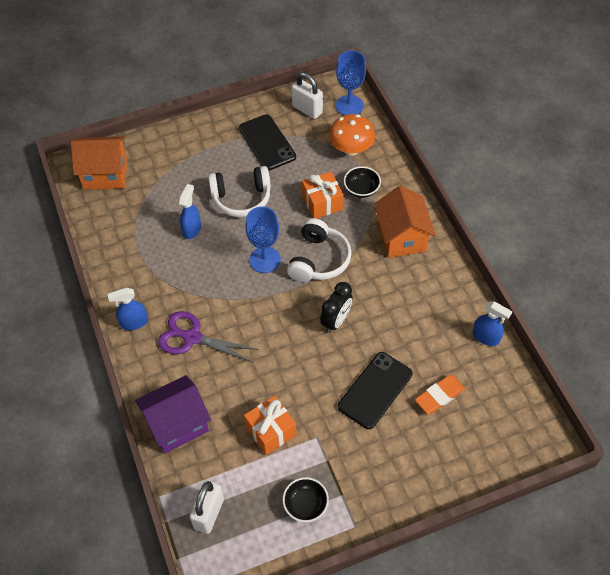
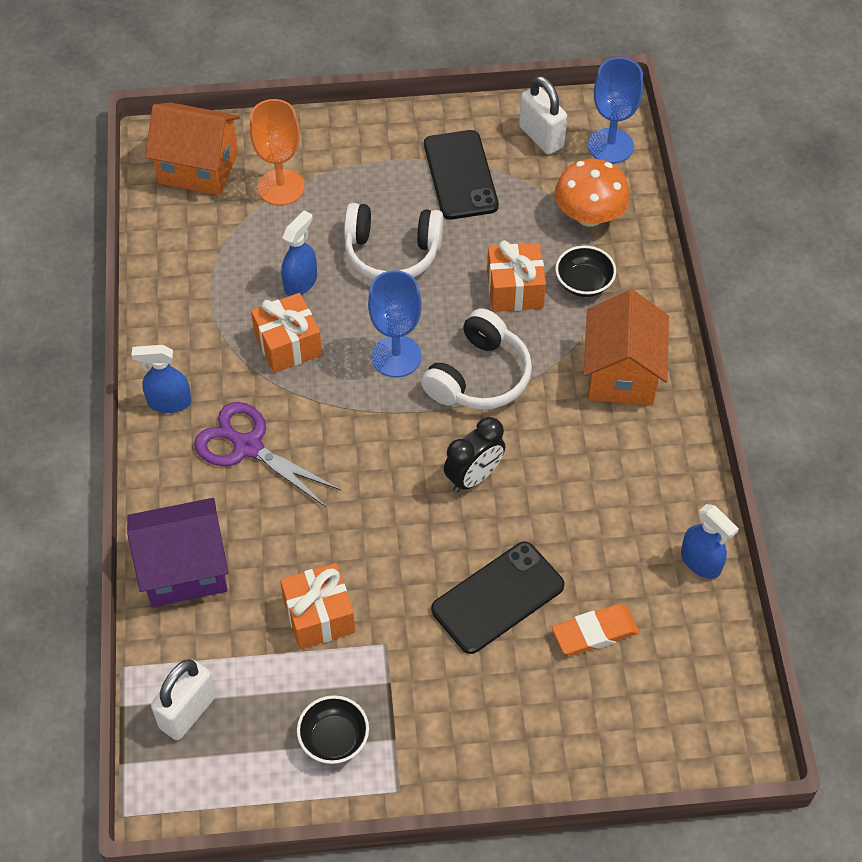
camera: 15 degrees right, 0 degrees up
(160, 174) = (281, 187): none -> orange goblet
(196, 269) = (288, 345): none -> orange gift

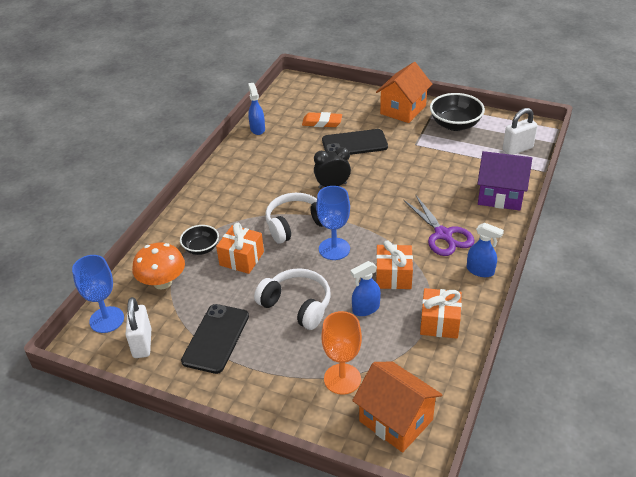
camera: 150 degrees left, 15 degrees down
(319, 616) = (440, 161): orange gift -> orange gift (439, 323)
(334, 739) = (455, 124): black bowl -> black bowl, size x1.63
(621, 373) = (223, 202): orange house -> orange house (403, 110)

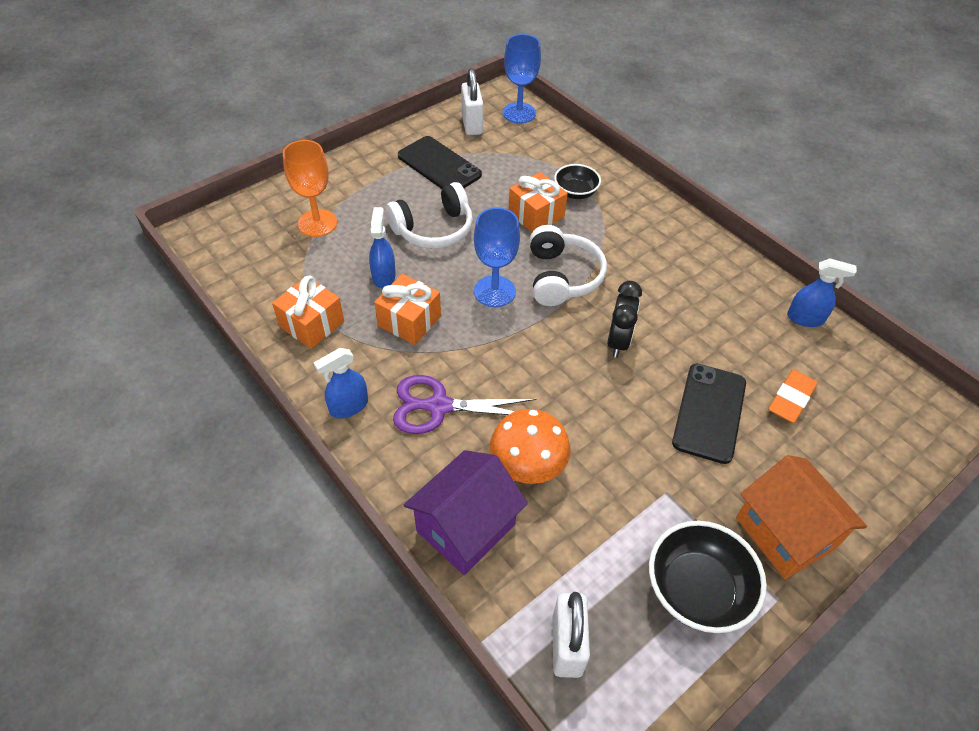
camera: 115 degrees right, 10 degrees up
(142, 343) = (472, 125): white padlock -> white padlock turned 60 degrees clockwise
(162, 282) = (542, 154): orange mushroom -> orange mushroom (527, 465)
(396, 420) = (242, 236): orange house -> none

